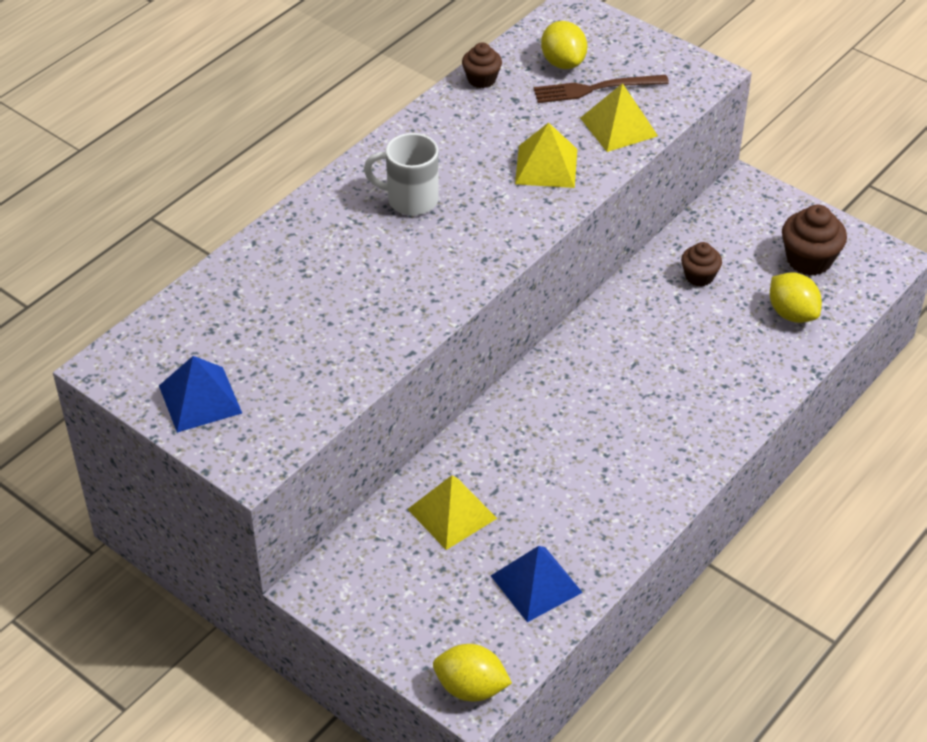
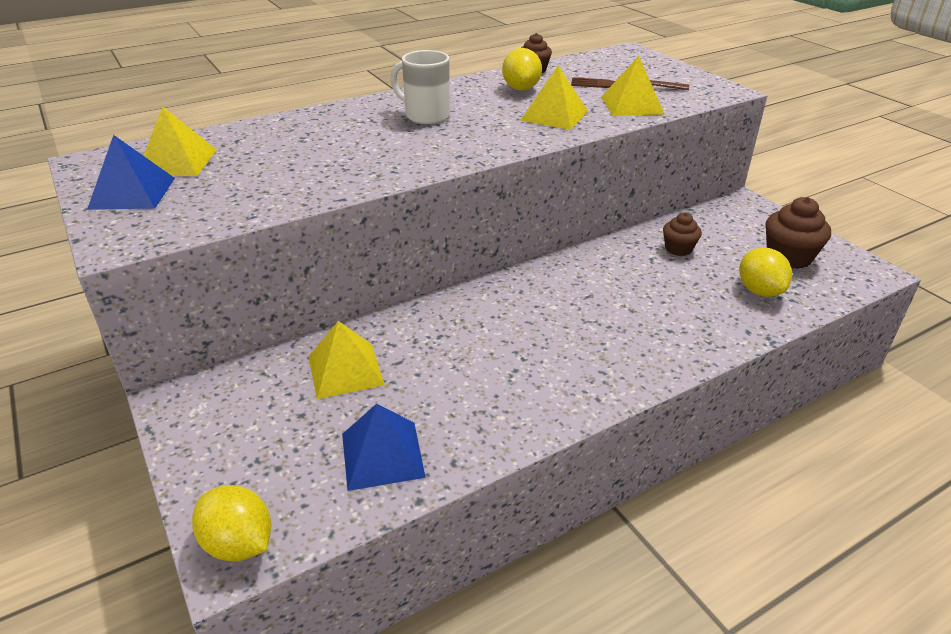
camera: 20 degrees right, 10 degrees down
(203, 343) = (177, 162): none -> yellow pyramid
(563, 63) = (605, 71): yellow lemon -> yellow lemon (521, 89)

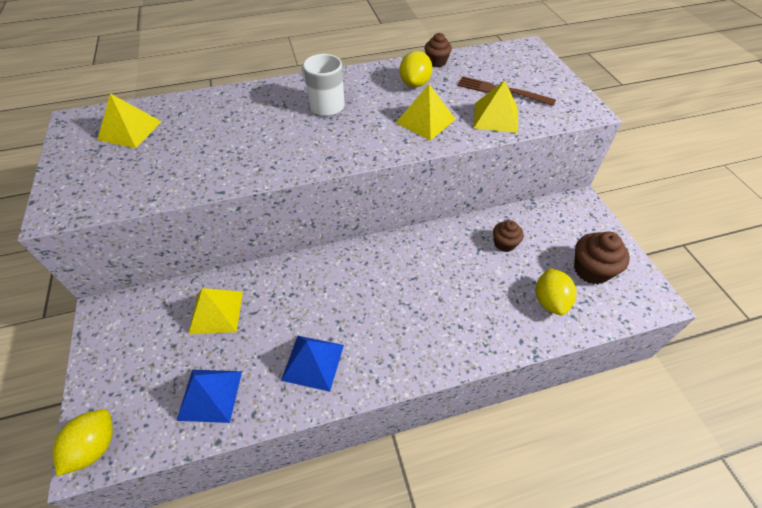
camera: 15 degrees right, 15 degrees up
(132, 193) = (87, 159): blue pyramid -> blue pyramid (313, 362)
(239, 543) = (95, 447): yellow lemon -> yellow lemon turned 60 degrees clockwise

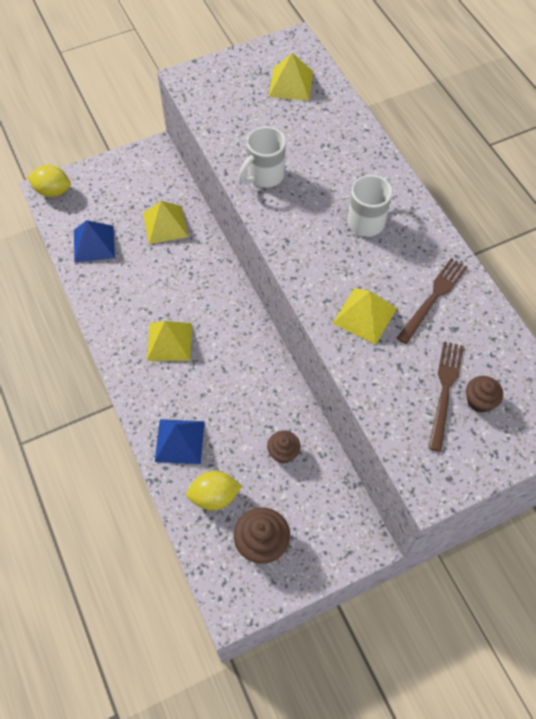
camera: 80 degrees right, 10 degrees up
(241, 163) = (264, 176): none -> white mug
(313, 362) = (127, 304): blue pyramid -> blue pyramid (180, 441)
(415, 84) = (433, 298): yellow lemon -> brown fork
(436, 62) = (489, 316): brown cupcake -> brown cupcake (479, 401)
(496, 117) = (389, 385): yellow pyramid -> yellow pyramid (169, 341)

